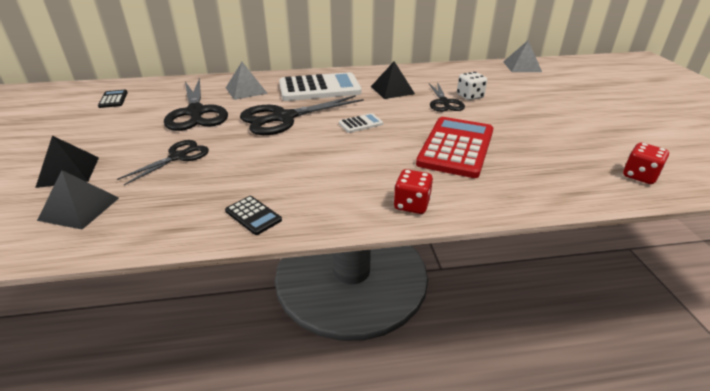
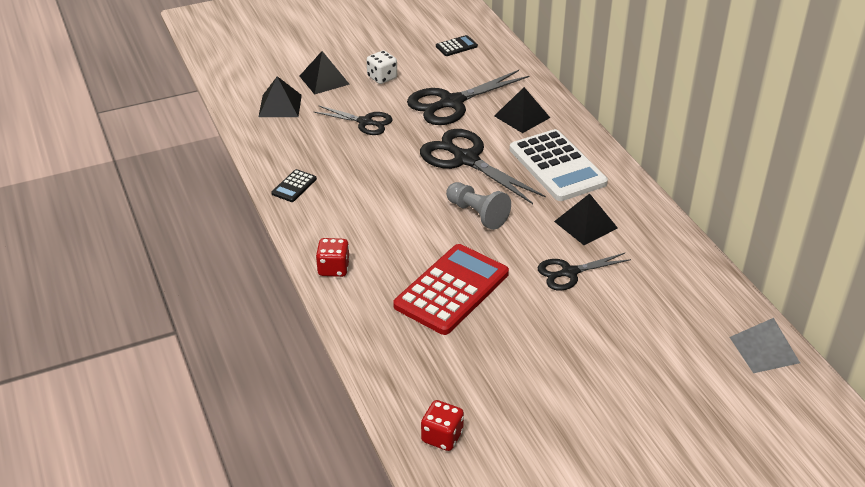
camera: 75 degrees right, 5 degrees up
(246, 90) = (522, 116): grey pyramid -> black pyramid
(360, 124) = (477, 214): white calculator -> grey pawn
(456, 147) = (452, 290): red calculator -> red calculator turned 60 degrees counterclockwise
(470, 96) = (602, 295): white dice -> white dice (382, 77)

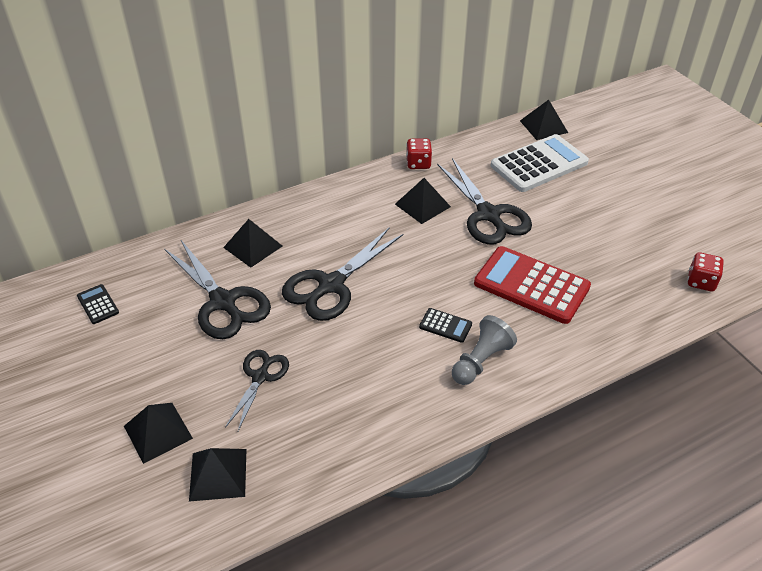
camera: 95 degrees left, 5 degrees up
(294, 186) = (394, 430): black calculator -> black calculator (445, 326)
(333, 268) = (526, 375): red dice -> red dice (418, 163)
(382, 77) = (160, 370): white dice -> none
(477, 214) = (419, 273): grey pawn -> grey pawn (481, 361)
(557, 166) = (338, 222): white calculator -> white calculator (539, 164)
(569, 272) = (488, 215): black scissors -> black scissors, size x1.68
(764, 349) = (543, 126): grey pyramid -> black pyramid

